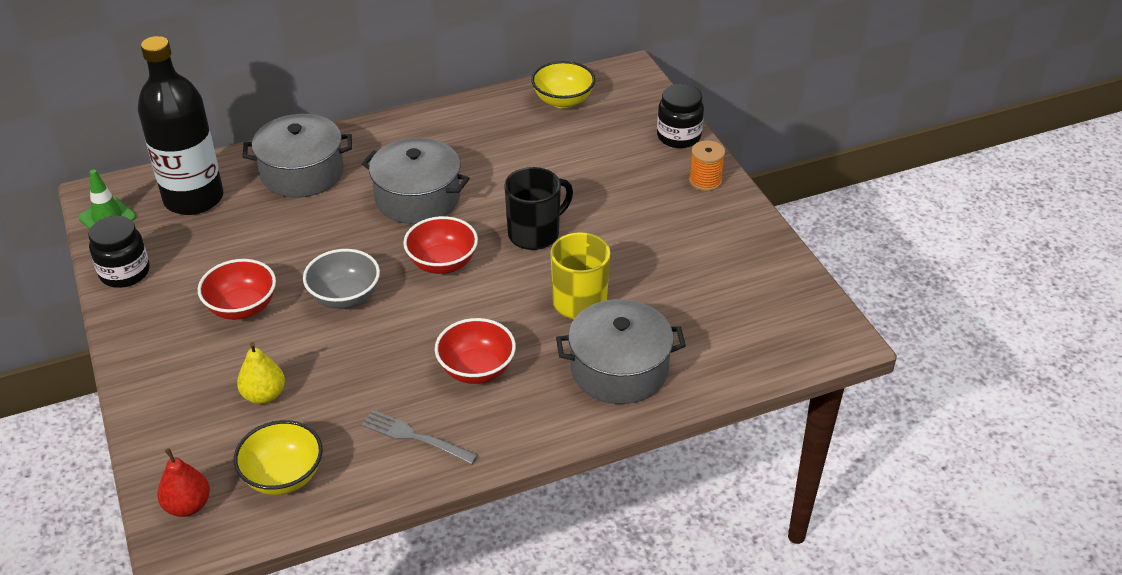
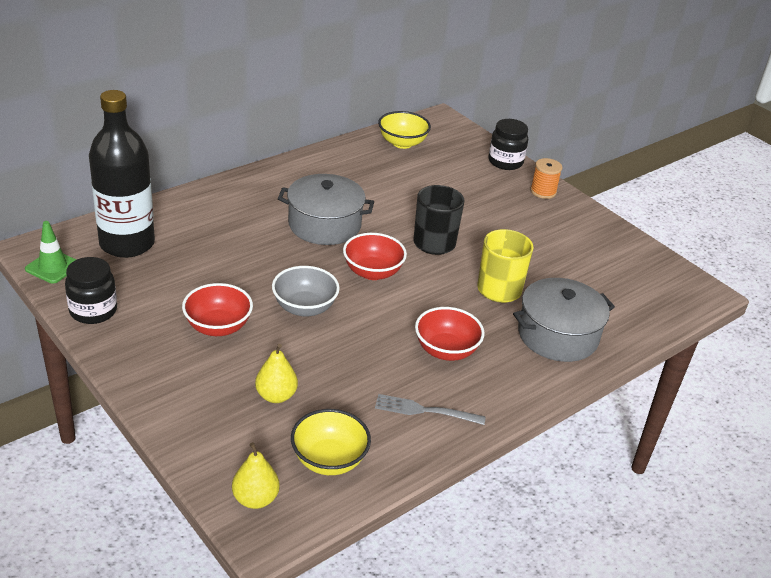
camera: 20 degrees left, 5 degrees down
(188, 505) = (255, 499): red pear -> yellow pear
(302, 172) = (214, 214): grey pot -> none

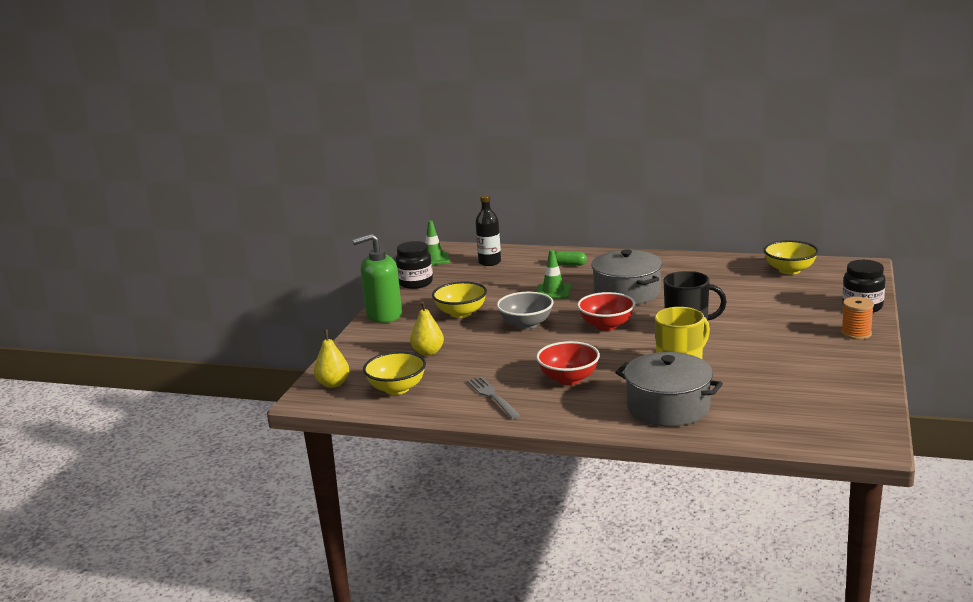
camera: 60 degrees right, 15 degrees down
(127, 244) = (489, 262): black bottle -> black bottle, size x0.54
(138, 375) = (383, 315): none -> green soap dispenser
(214, 212) = (569, 264): none -> green capsule
(218, 327) = (461, 313): red bowl -> yellow bowl
(258, 254) = (553, 291): none -> green traffic cone

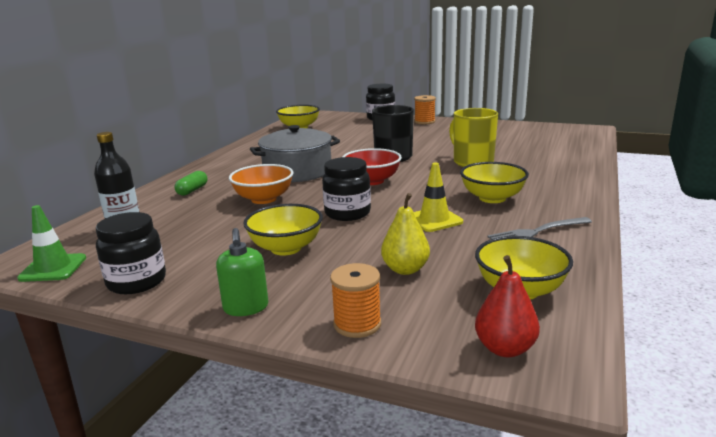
camera: 85 degrees left, 0 degrees up
(333, 384) = (505, 348): yellow pear -> red pear
(363, 345) = (357, 324): none -> orange spool
(383, 315) = (246, 307): green soap dispenser -> green soap dispenser, size x0.59
(515, 357) = (434, 220): none -> yellow traffic cone
(526, 324) = (347, 213): grey bowl -> black jar
(553, 291) = (264, 199): green traffic cone -> orange bowl
(568, 379) = (492, 198): red bowl -> yellow bowl
(668, 407) = (548, 168): grey pot -> none

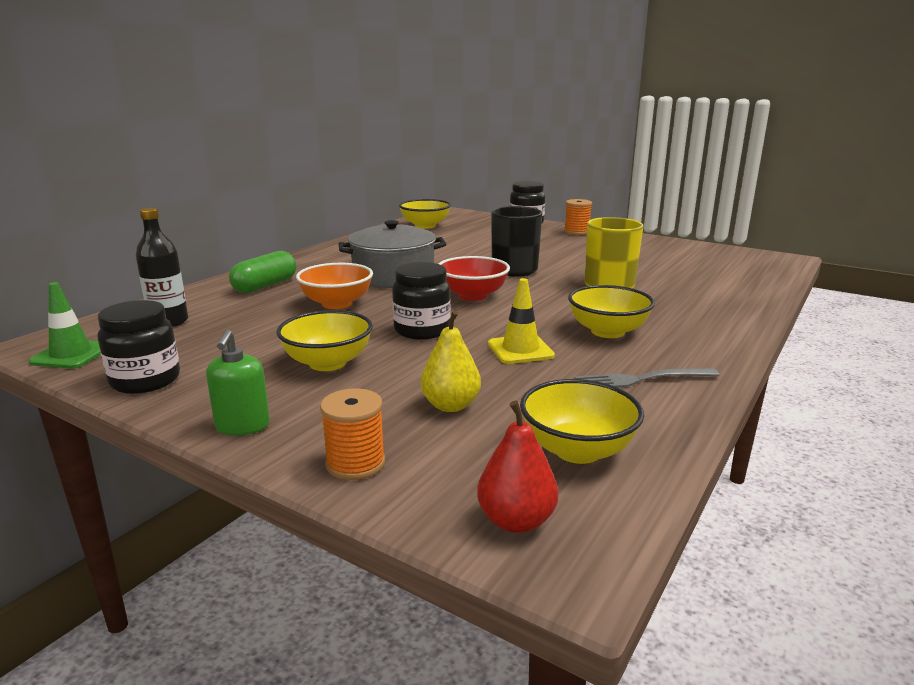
camera: 10 degrees right, 0 degrees up
(192, 190) = (265, 286): green capsule -> green capsule, size x1.58

